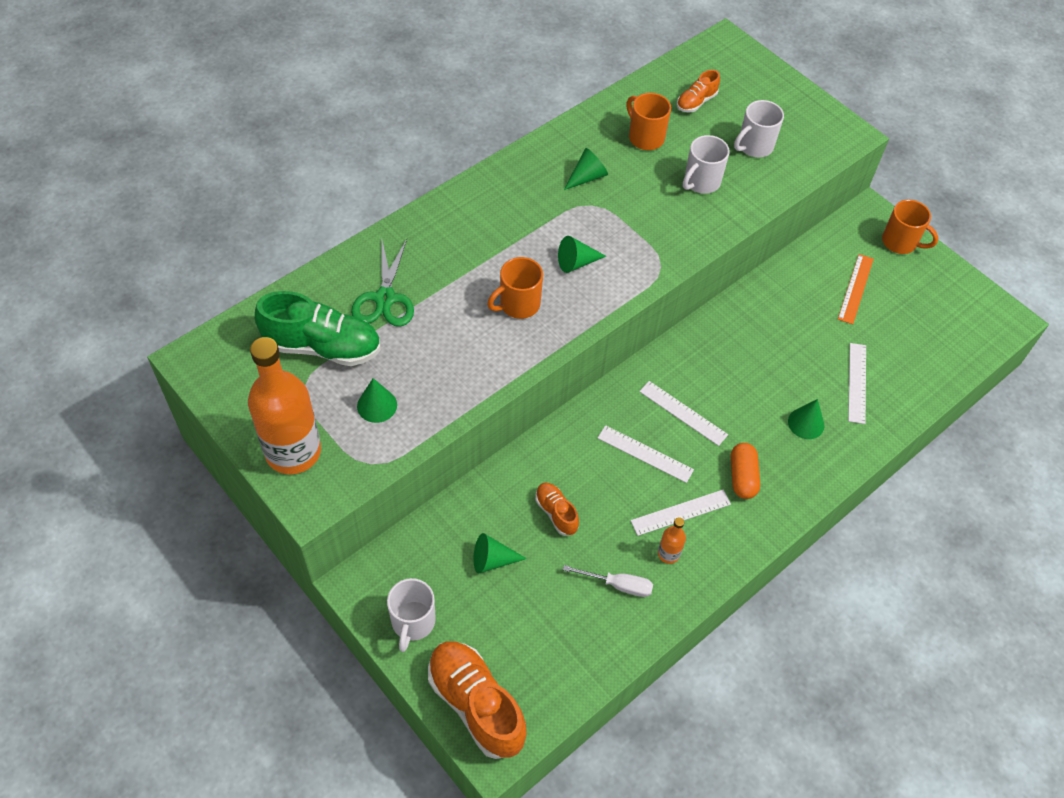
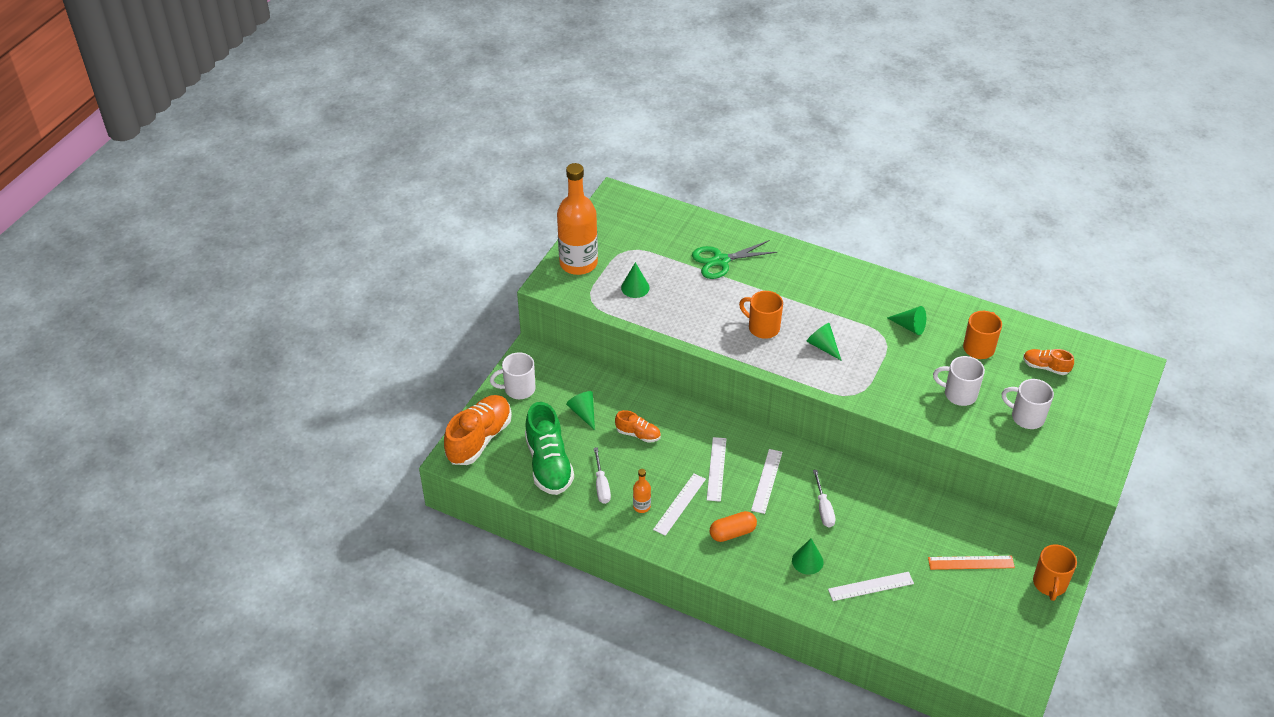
camera: 70 degrees right, 10 degrees down
(322, 347) = (663, 247): green shoe -> green shoe (548, 464)
(556, 513) = (638, 434): orange shoe -> orange shoe turned 75 degrees clockwise
(681, 512) = (679, 504): white ruler -> white ruler turned 75 degrees clockwise
(742, 378) = (823, 508): none -> white screwdriver

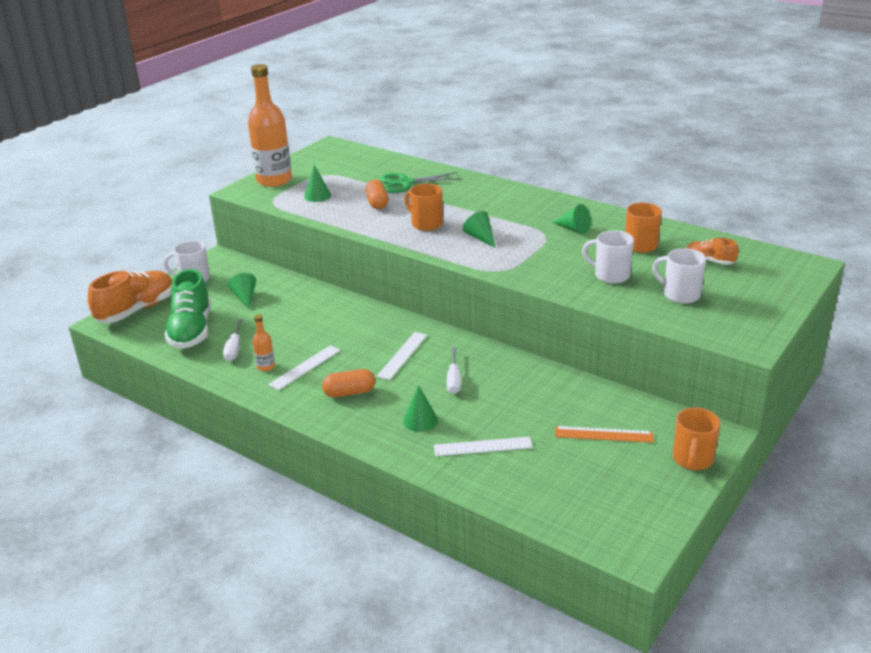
camera: 10 degrees right, 15 degrees down
(638, 434) = (289, 315): orange shoe -> none
(702, 296) = (377, 203): none -> orange capsule
(716, 469) = (355, 343): white ruler -> none

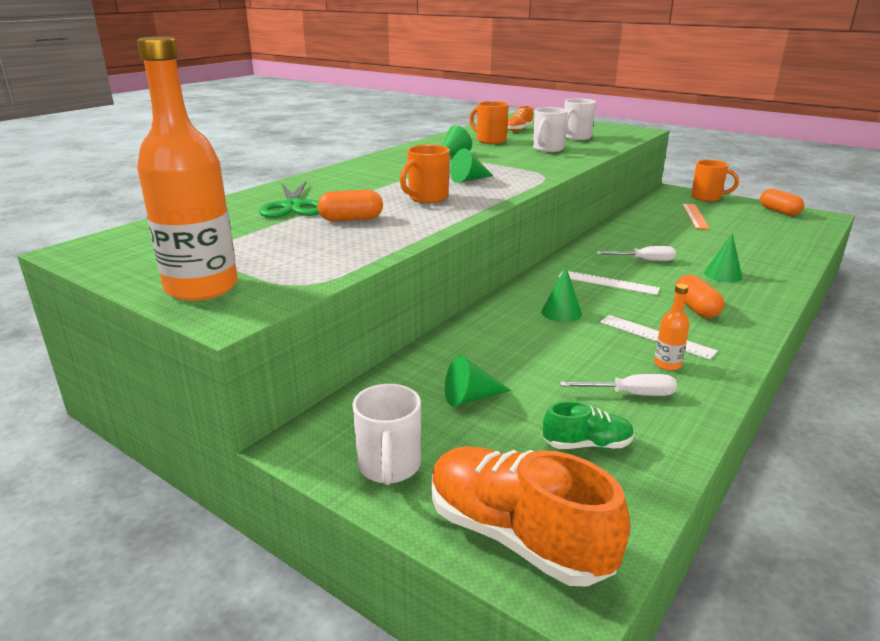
camera: 90 degrees left, 5 degrees down
(191, 331) = (587, 445): green shoe -> green shoe, size x0.52
(317, 196) = (300, 253): green cone -> green cone (561, 312)
(483, 447) = (743, 252): white ruler -> none
(646, 514) = (779, 211): none -> orange capsule

